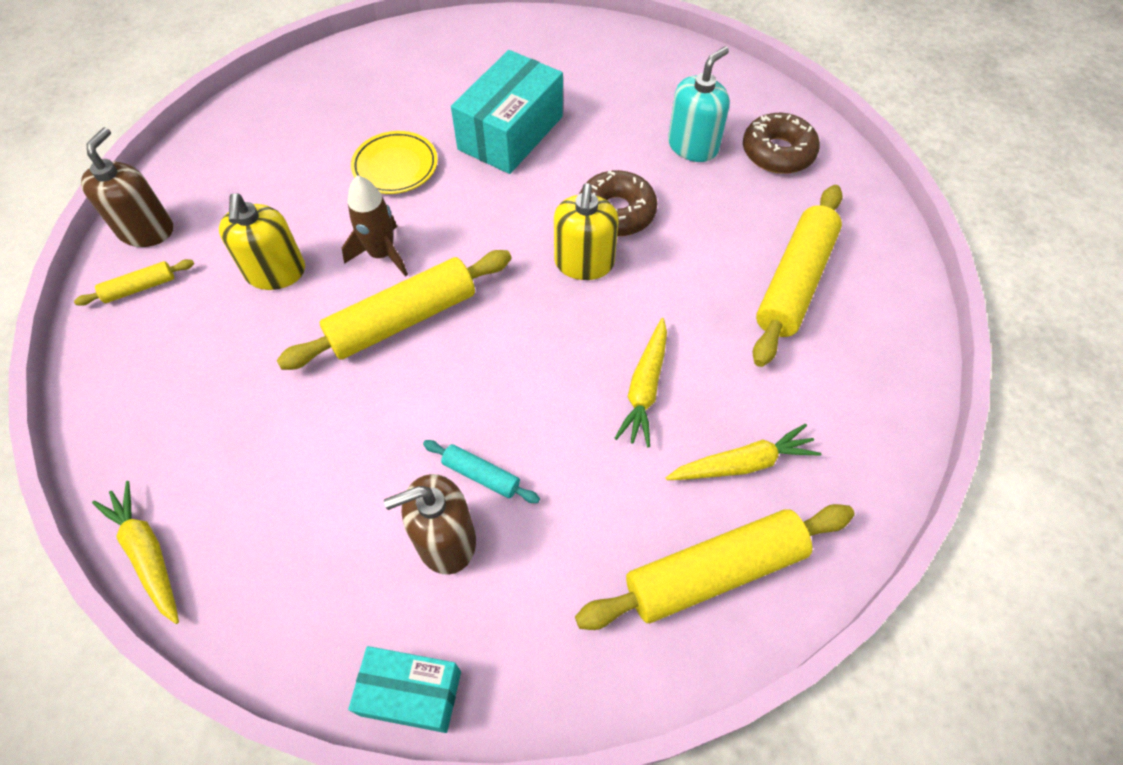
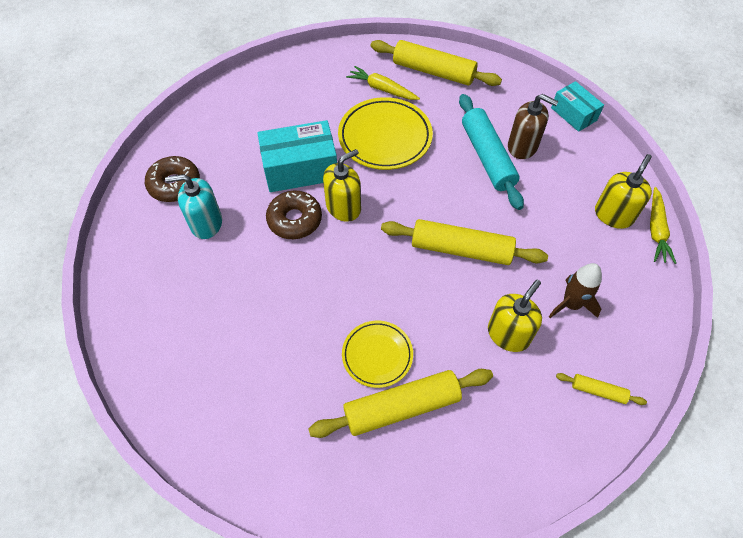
camera: 135 degrees left, 0 degrees up
(146, 230) = (573, 440): brown soap dispenser -> none
(228, 528) = (613, 215): none -> yellow soap dispenser
(382, 254) = (439, 297): brown rocket -> brown rocket (571, 304)
(481, 475) = (487, 157): turquoise rolling pin -> turquoise rolling pin, size x2.12
(510, 133) = (285, 320): turquoise box -> turquoise box (300, 169)
(645, 388) = (385, 137): yellow carrot -> yellow plate
(794, 282) = (267, 126): yellow rolling pin -> yellow rolling pin (402, 407)

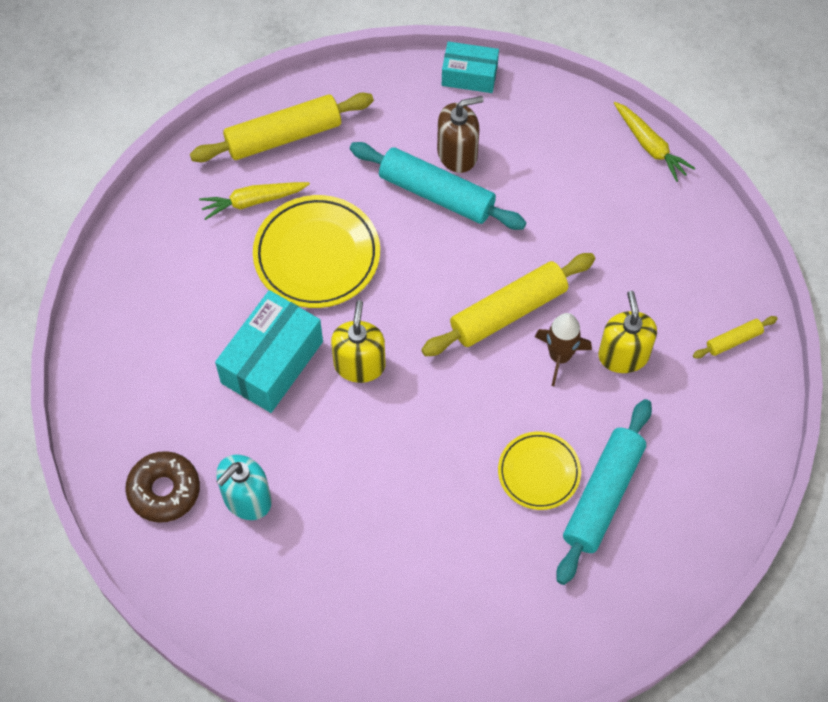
camera: 45 degrees left, 5 degrees up
(294, 220) = (328, 418): brown donut -> none
(402, 407) = (603, 496): yellow rolling pin -> turquoise rolling pin
(571, 304) = (646, 282): brown rocket -> brown rocket (560, 356)
(613, 215) = (602, 161): yellow soap dispenser -> none

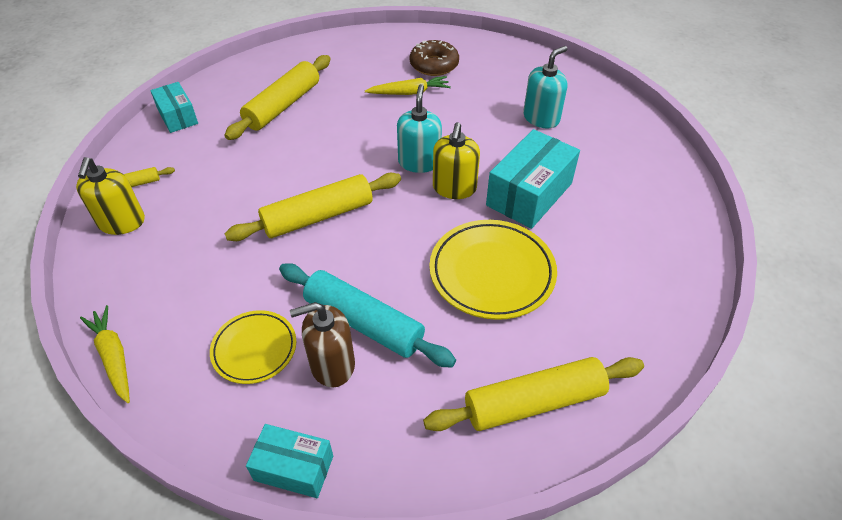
camera: 175 degrees left, 15 degrees down
(164, 490) = (604, 125): brown donut -> brown donut (434, 65)
(253, 201) = (561, 329): yellow carrot -> yellow carrot (409, 93)
(404, 403) = (419, 162): none -> turquoise soap dispenser
(539, 472) = (325, 119): yellow plate -> yellow plate (254, 349)
(560, 356) = (284, 183): brown rocket -> none
(603, 496) = (283, 105): turquoise rolling pin -> yellow rolling pin
(623, 355) = (231, 180): yellow soap dispenser -> yellow soap dispenser (122, 222)
(737, 461) = (177, 117): none -> turquoise box

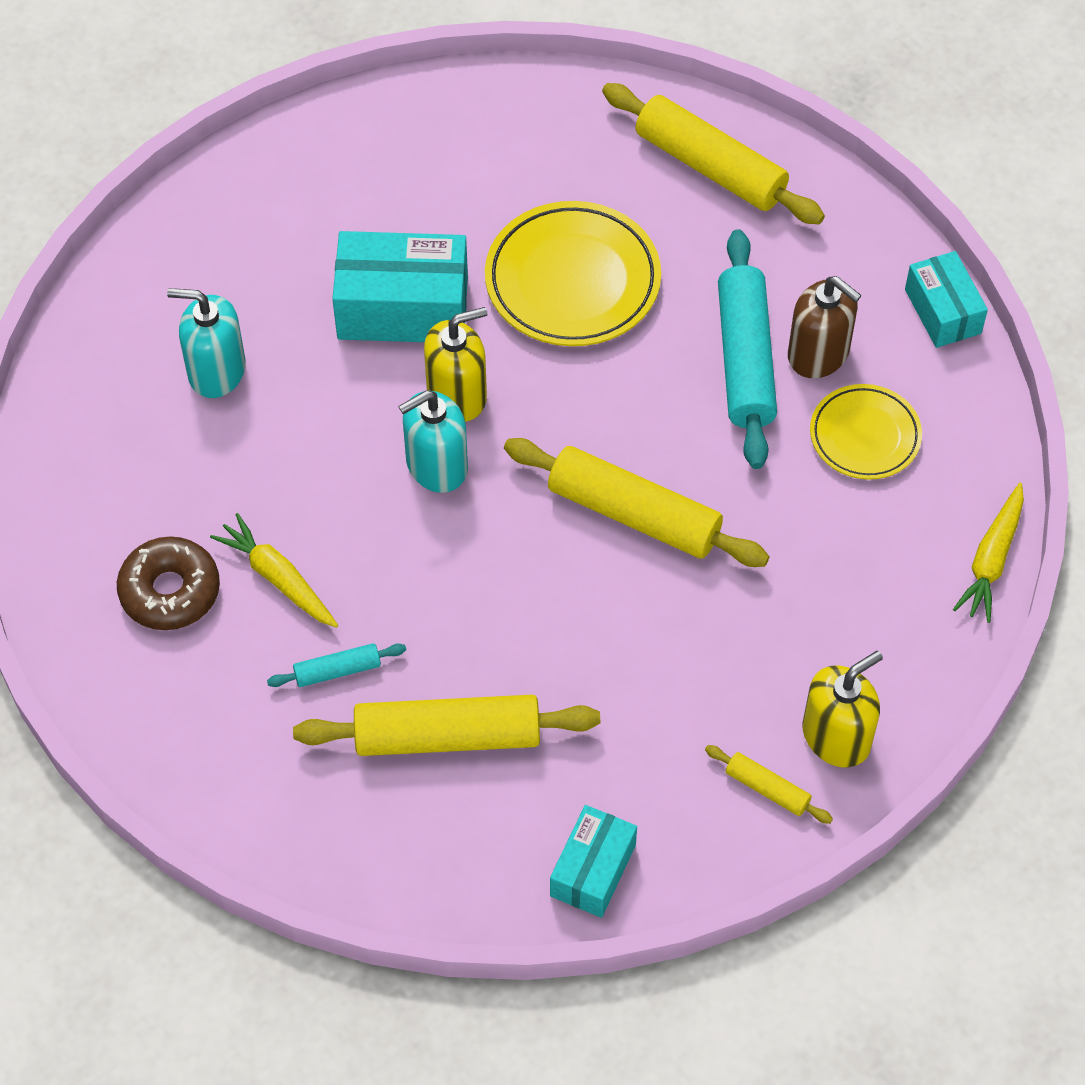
camera: 125 degrees left, 10 degrees up
(348, 90) = (337, 670): none -> turquoise rolling pin

